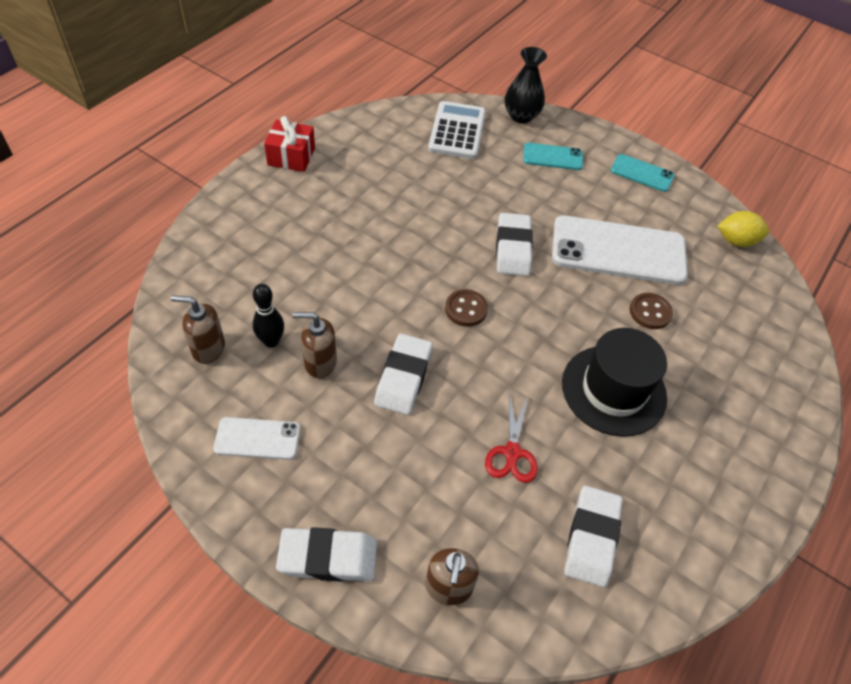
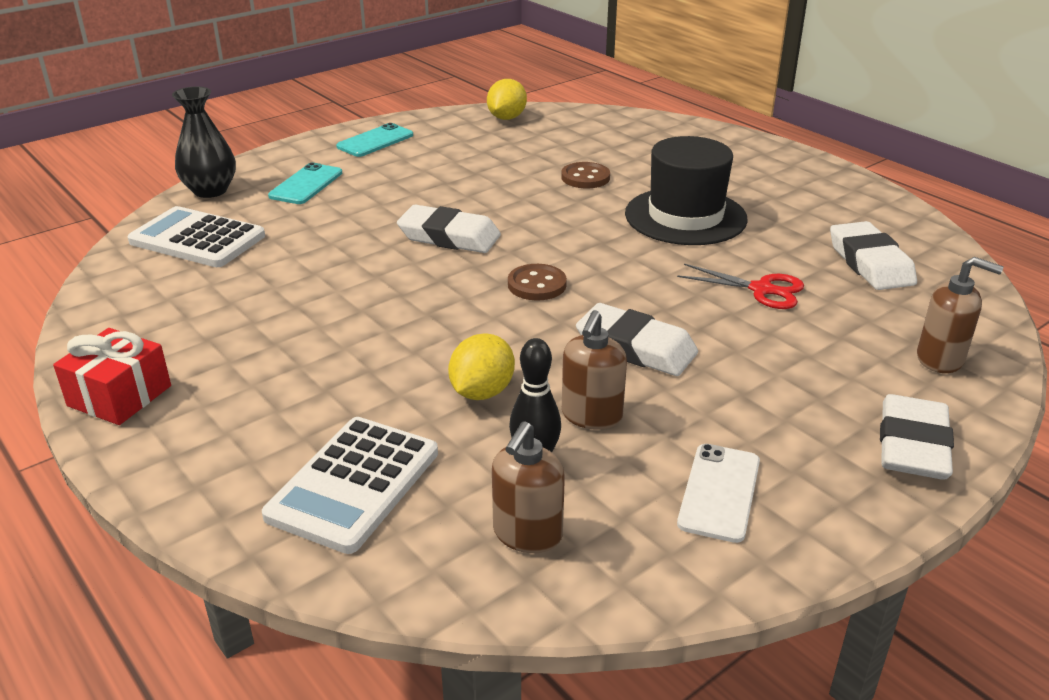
camera: 70 degrees left, 20 degrees down
(237, 267) = (354, 484): none -> white calculator
(331, 304) = (482, 392): none -> yellow lemon
(591, 538) = (870, 263): white eraser -> white eraser turned 45 degrees clockwise
(618, 250) = (488, 176): white phone -> none

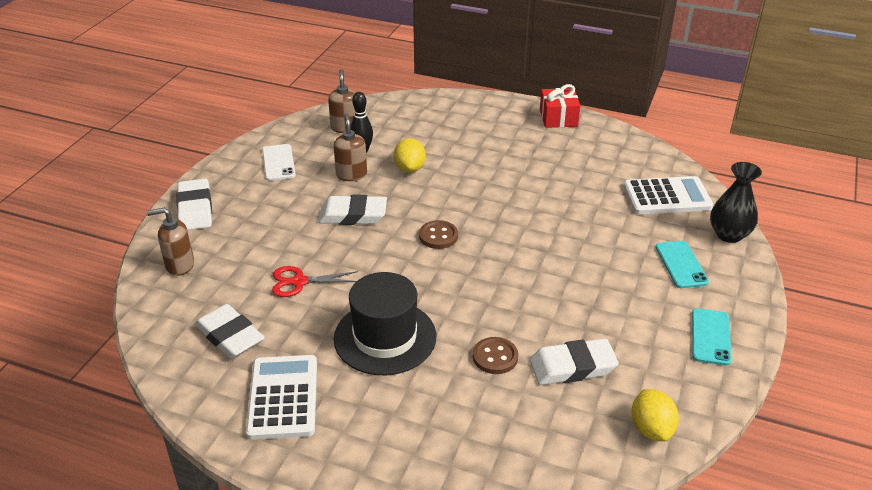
camera: 150 degrees right, 5 degrees up
(354, 484) = (424, 121): white calculator -> white calculator (283, 397)
(449, 237) = (528, 253): white eraser -> white eraser (572, 367)

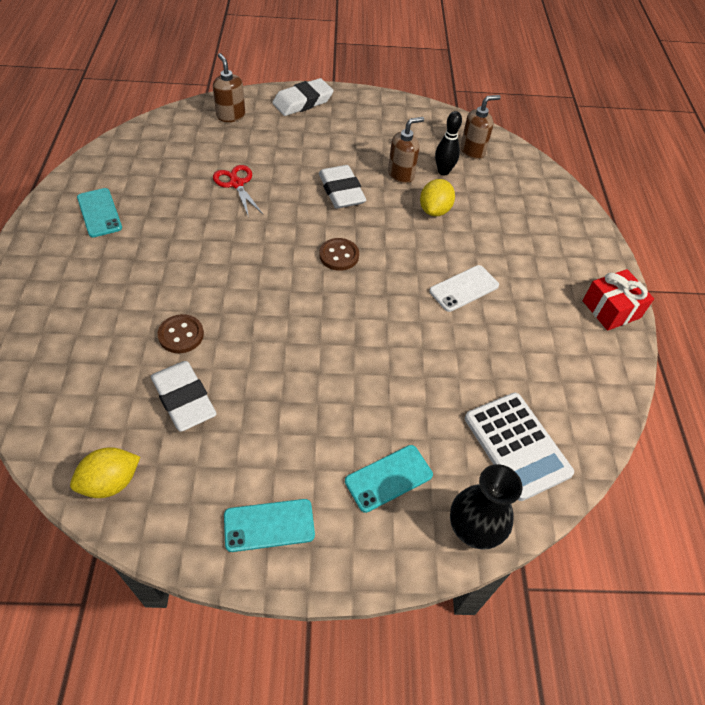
camera: 65 degrees right, 15 degrees up
(230, 336) = (159, 165): white eraser -> none
(278, 163) = (391, 126): white phone -> white phone (464, 288)
(283, 397) = (99, 213): white calculator -> turquoise phone
(385, 337) = (185, 253): black hat -> none
(410, 168) = (434, 210): yellow lemon -> yellow lemon turned 45 degrees counterclockwise

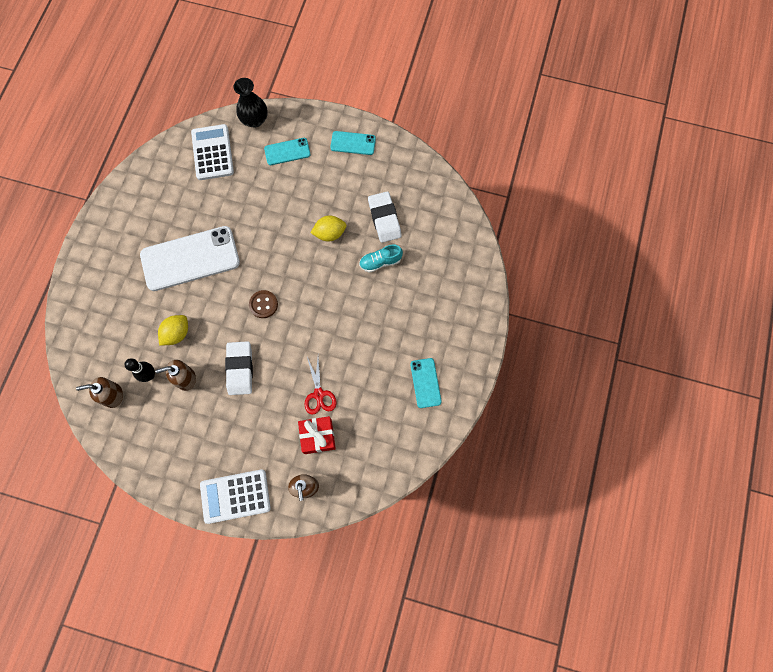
camera: 160 degrees left, 20 degrees up
(111, 482) = (427, 181): yellow lemon -> yellow lemon (330, 233)
(181, 335) = (380, 262): brown button -> turquoise shoe
(303, 102) = (235, 496): white eraser -> white calculator
(464, 288) = (190, 259): white phone -> white phone, size x2.02
(611, 309) = (103, 222): red gift -> red gift (318, 436)

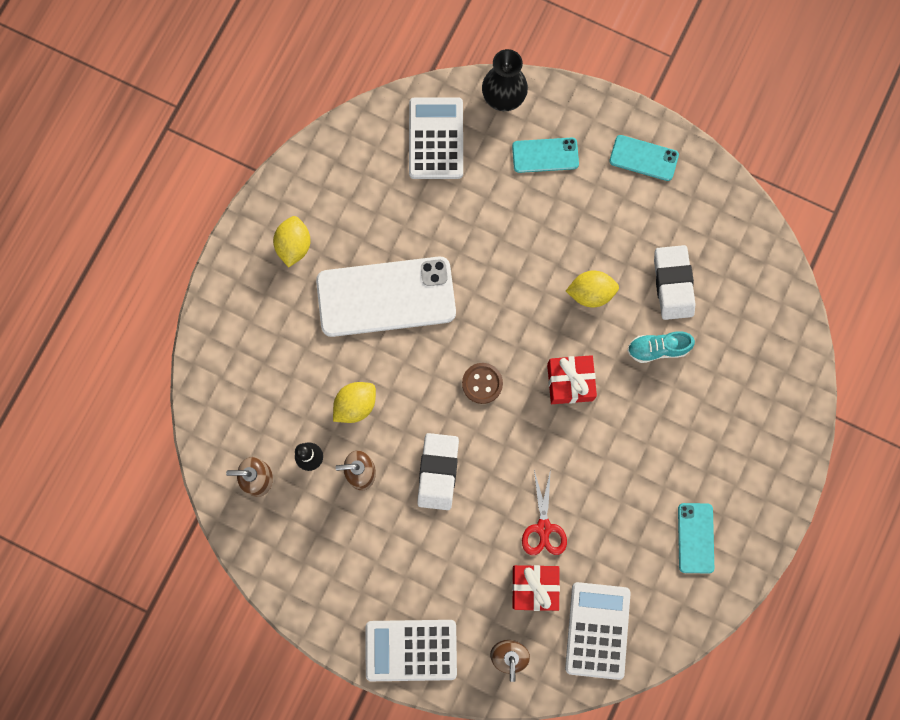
camera: 10 degrees right, 5 degrees up
(123, 236) = (294, 246): none -> yellow lemon
(324, 294) = (570, 382): none -> red gift
(366, 458) = (597, 630): none -> white calculator

